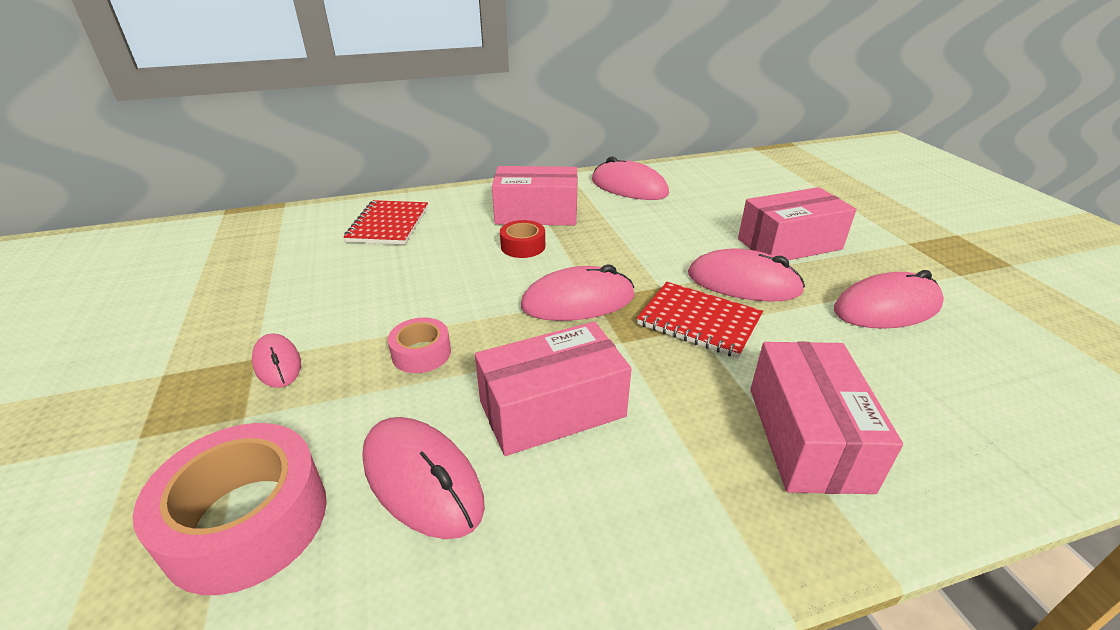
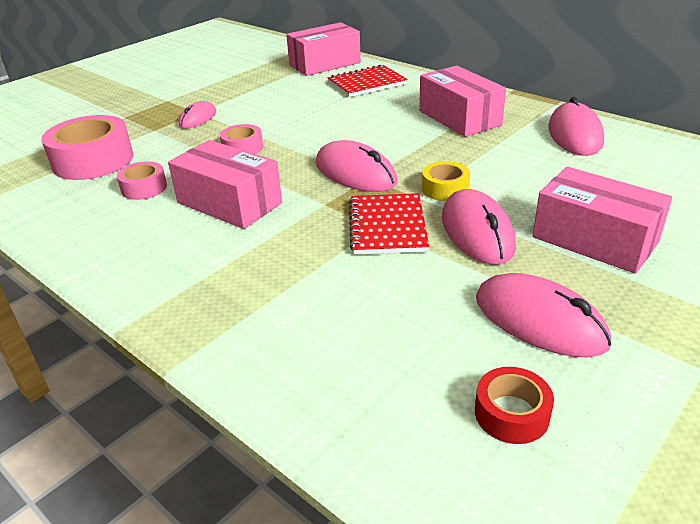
camera: 60 degrees right, 0 degrees up
(422, 480) = (144, 188): pink mouse -> pink tape
(523, 246) = (403, 130): red tape -> red tape (511, 414)
(658, 269) = (445, 189): none -> yellow tape
(807, 437) = (285, 306): pink box -> pink box (325, 64)

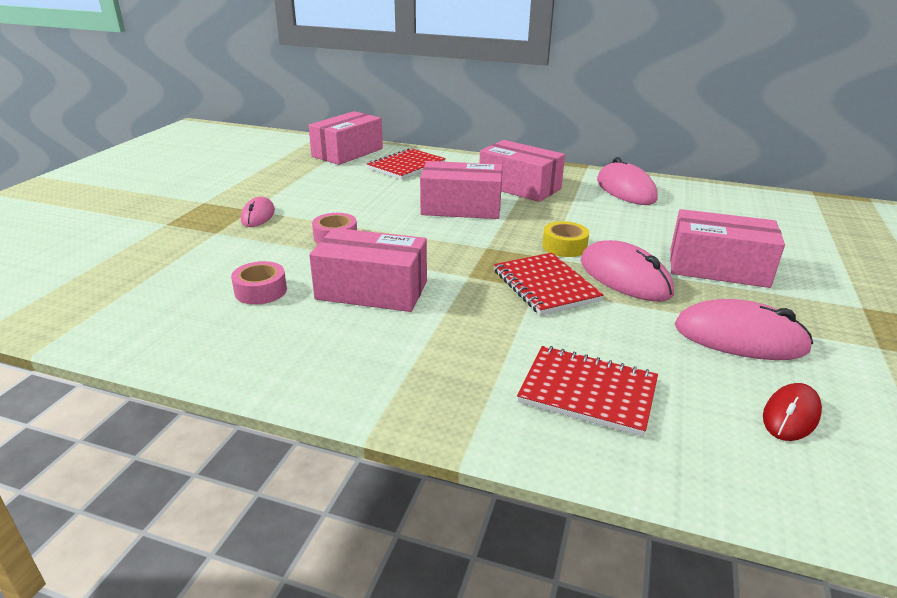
camera: 25 degrees left, 5 degrees down
(93, 160) = (169, 272): pink tape -> none
(328, 338) = (587, 392): none -> red notebook
(355, 173) = (471, 245): pink mouse -> none
(380, 133) = (461, 207): none -> pink box
(511, 414) = (791, 415): red tape -> red mouse

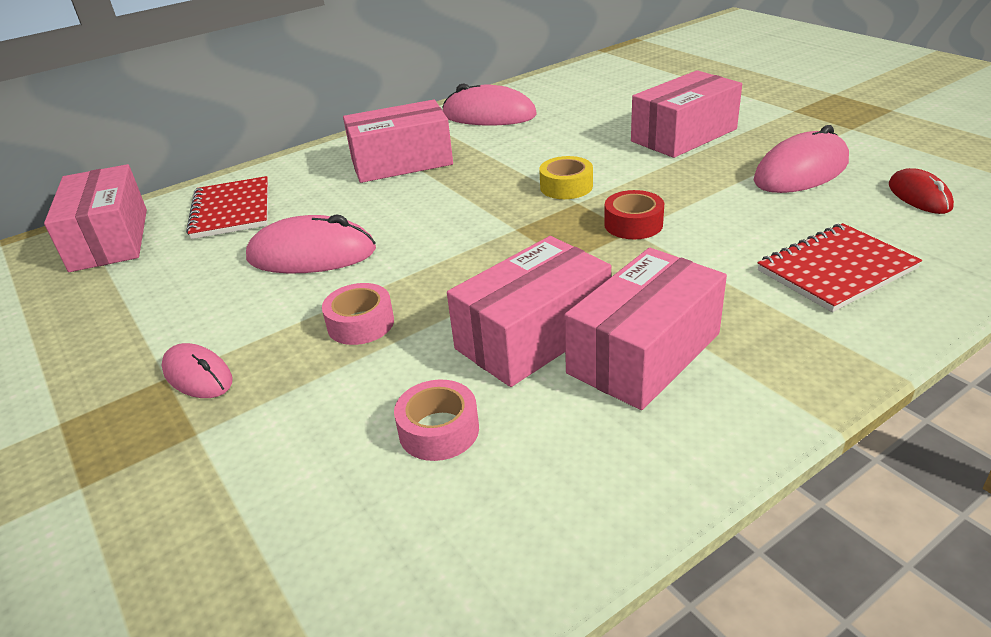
camera: 50 degrees left, 5 degrees up
(461, 207) = (402, 212): pink box -> pink box (644, 353)
(545, 286) = (633, 224): red notebook -> red tape
(624, 277) = (658, 180): pink mouse -> pink mouse (312, 255)

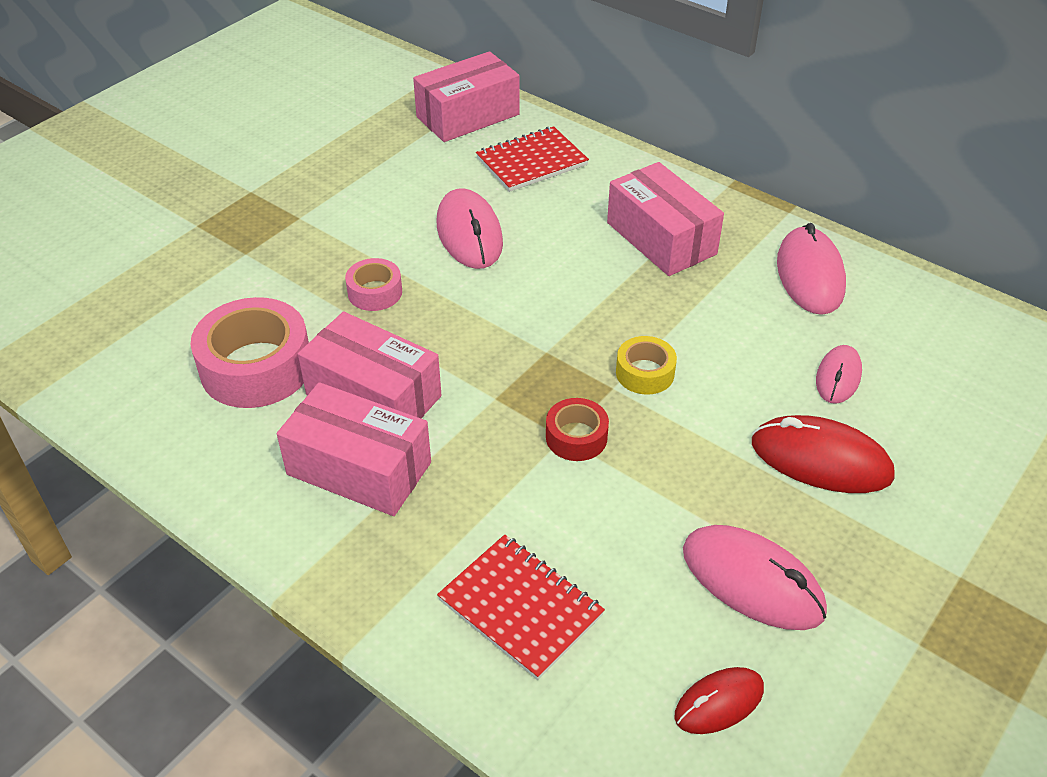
camera: 70 degrees right, 10 degrees up
(198, 375) = (302, 231): pink mouse -> pink mouse (838, 377)
(439, 430) = (256, 367): pink tape -> pink tape, size x1.90
(684, 135) = (821, 460): pink box -> red mouse

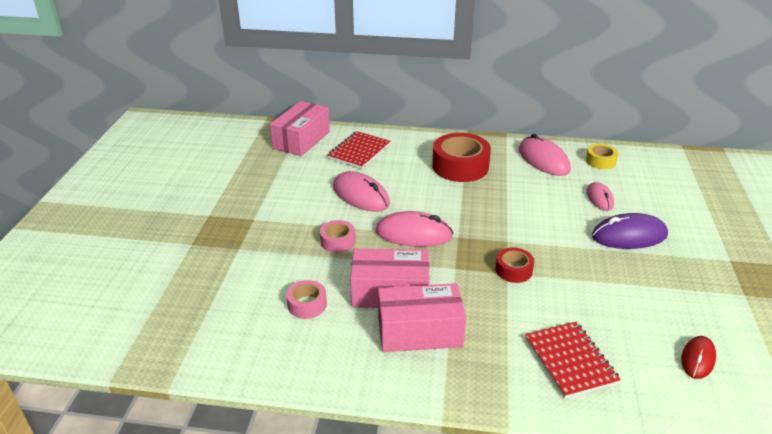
camera: 30 degrees left, 10 degrees down
(256, 367) = (307, 304): pink tape -> pink tape, size x0.53
(520, 608) = (570, 361): red notebook -> red notebook turned 60 degrees clockwise
(645, 373) = (515, 228): yellow tape -> yellow tape (600, 161)
(661, 238) = (460, 166): pink box -> red tape
(752, 581) = (656, 300): pink mouse -> pink mouse (413, 234)
(821, 460) = (629, 236): red mouse -> purple mouse

